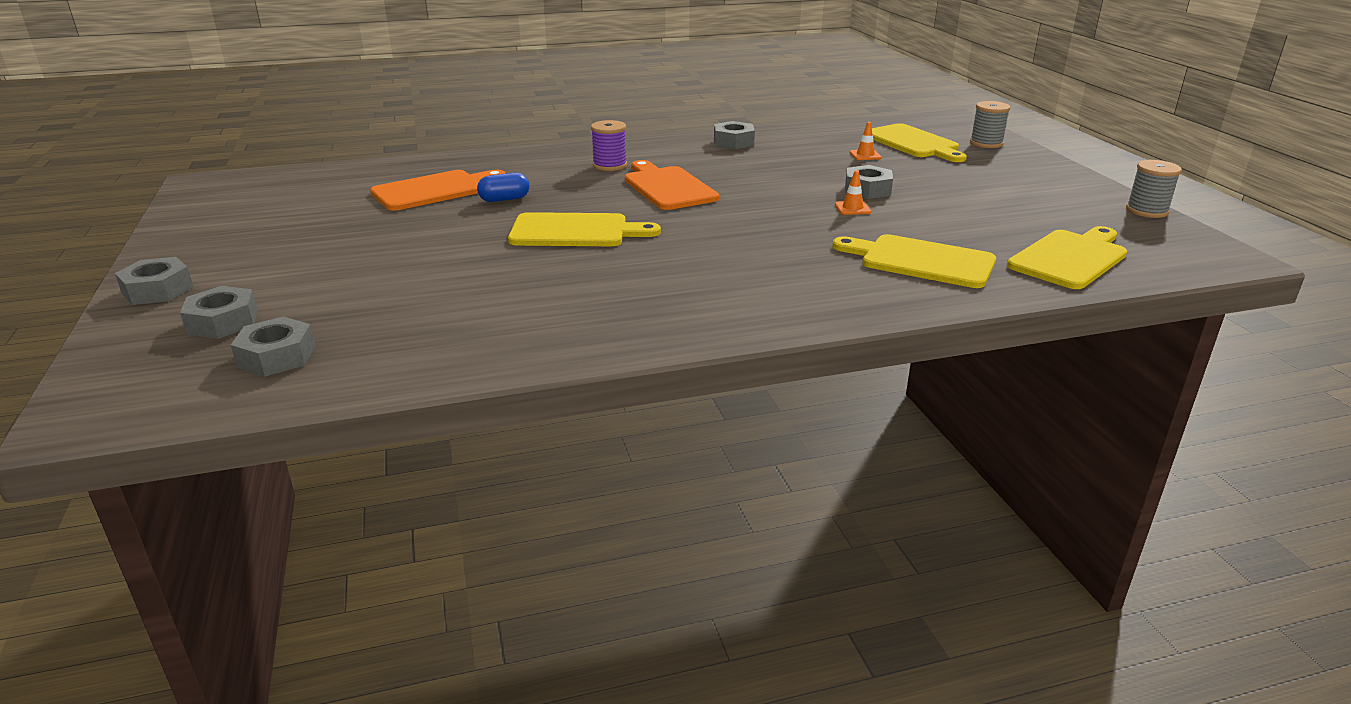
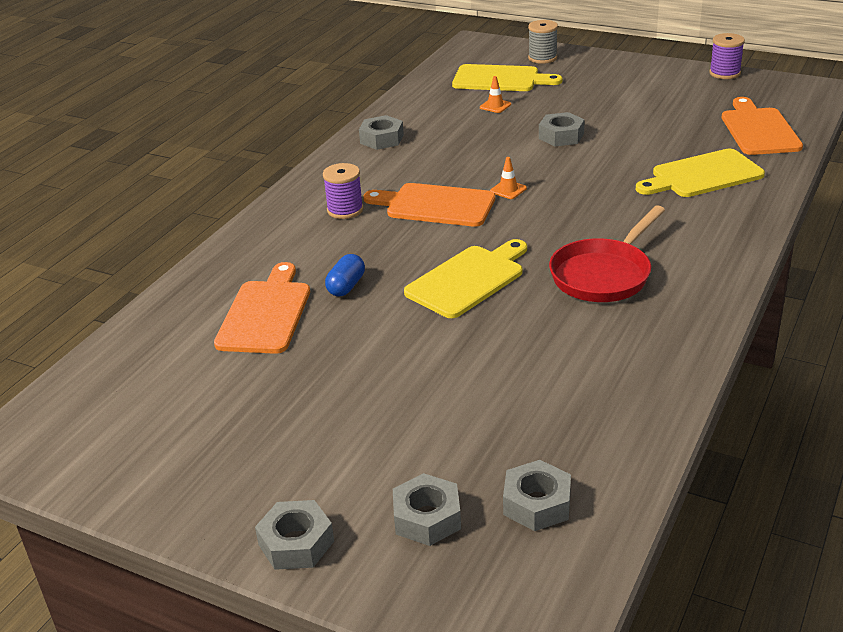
camera: 45 degrees left, 5 degrees up
(664, 275) = (603, 275): none -> red pan
(852, 208) = (586, 156): orange traffic cone -> orange traffic cone (508, 190)
(1070, 258) = (759, 130): yellow cutting board -> orange cutting board
(1147, 211) = (724, 73): grey spool -> purple spool

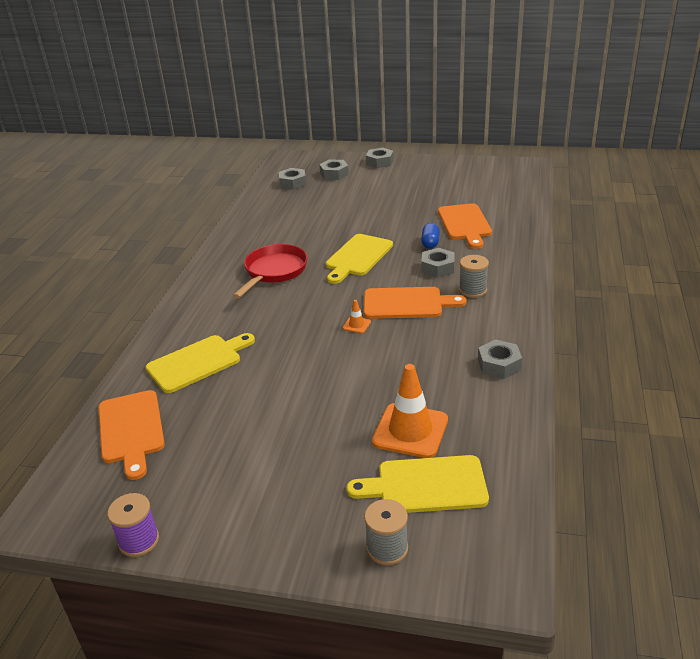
camera: 165 degrees right, 0 degrees up
(345, 210) = (472, 290): purple spool -> grey spool
(495, 106) = (410, 431): orange traffic cone -> orange traffic cone, size x2.31
(561, 136) = (327, 393): grey nut -> grey nut (438, 267)

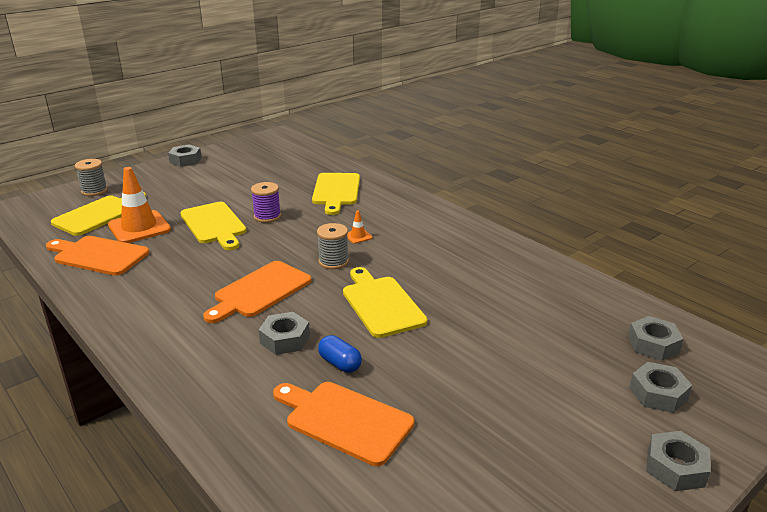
camera: 125 degrees right, 5 degrees down
(131, 430) = (304, 161): orange cutting board -> orange cutting board (98, 255)
(139, 541) = (221, 148): purple spool -> purple spool (267, 216)
(274, 271) = (420, 253): red pan -> none
(347, 388) = (214, 225): none -> yellow cutting board
(356, 325) = (274, 256): orange traffic cone -> orange traffic cone (358, 236)
(472, 290) = (214, 336): grey spool -> grey spool (333, 261)
(499, 364) = (115, 289): grey nut -> grey nut (185, 160)

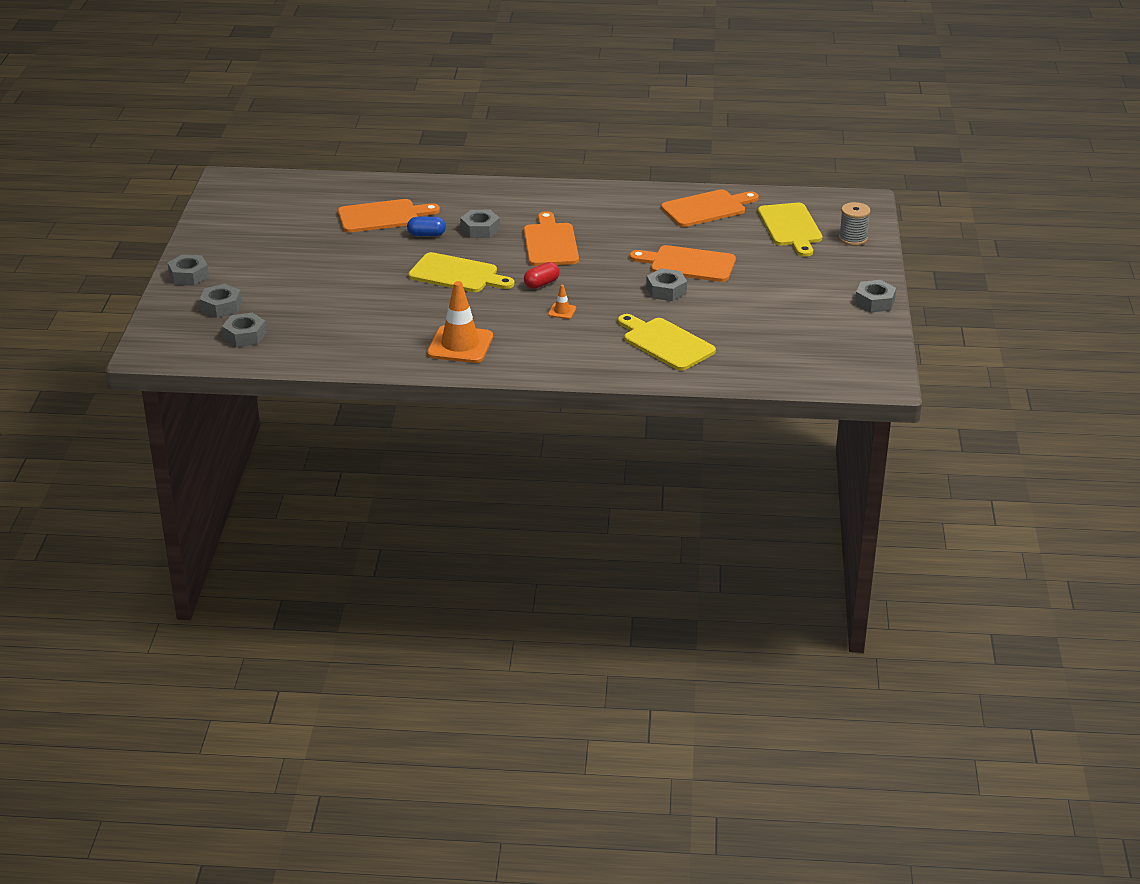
camera: 135 degrees right, 5 degrees up
(139, 227) = (734, 235): orange traffic cone -> orange traffic cone (460, 345)
(214, 225) = (688, 264): yellow cutting board -> orange cutting board
(267, 216) = (666, 290): purple spool -> grey nut
(333, 261) = (541, 284): grey spool -> red capsule

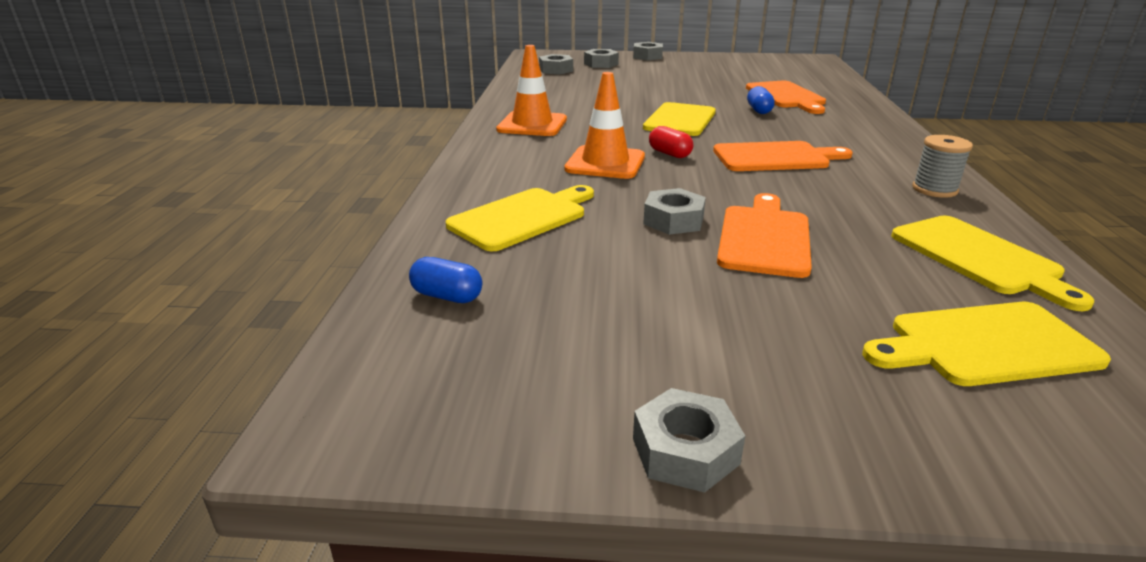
camera: 90 degrees right, 5 degrees down
(480, 229) = (786, 128): grey nut -> none
(562, 311) = (605, 163): orange traffic cone -> orange traffic cone, size x2.31
(707, 208) = (979, 258): orange cutting board -> yellow cutting board
(770, 362) = (447, 296): none -> blue capsule
(853, 239) = (1008, 439): grey spool -> grey spool (934, 189)

